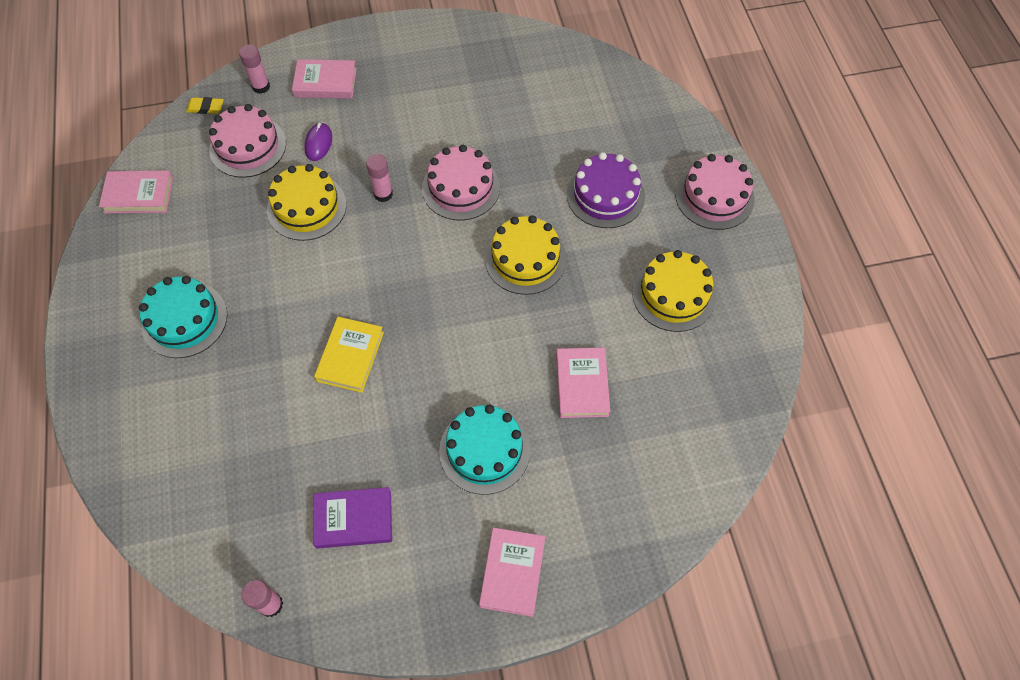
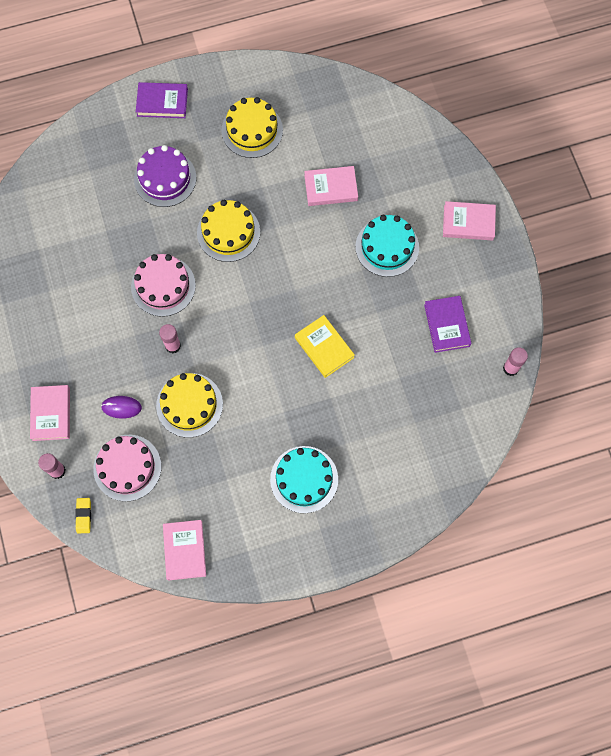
camera: 95 degrees left, 10 degrees up
(350, 356) = (324, 347): yellow book -> yellow book turned 45 degrees clockwise
(714, 196) = (162, 102): pink cake -> purple book

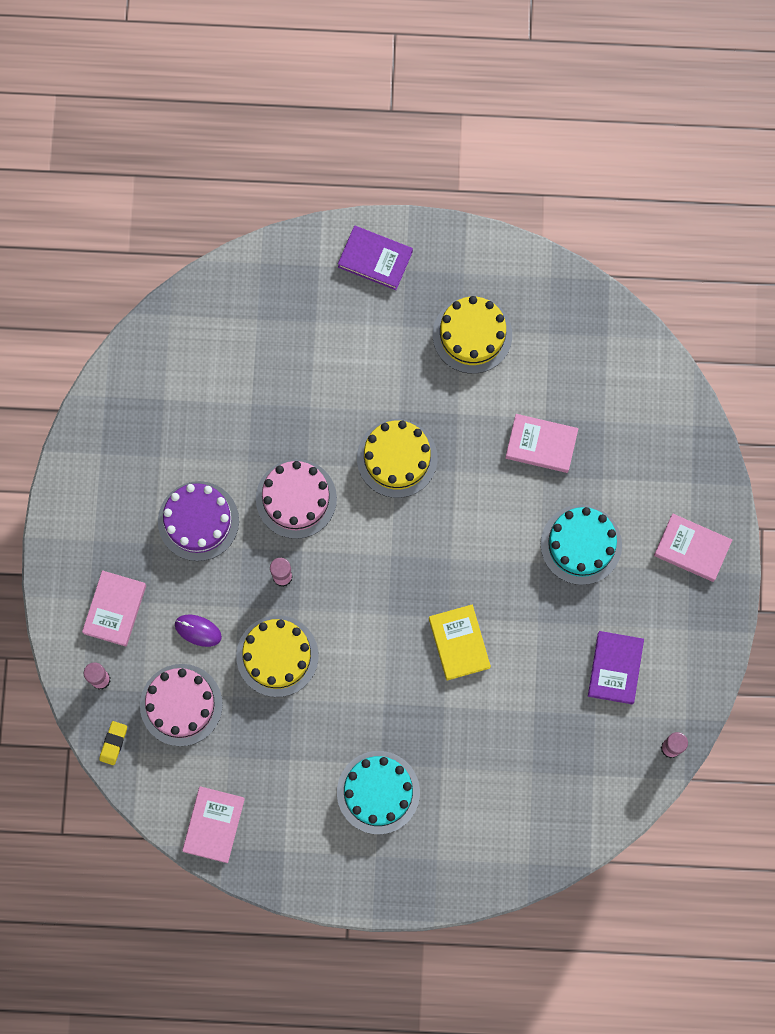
camera: 20 degrees right, 5 degrees up
(165, 178) = (344, 361): purple cake -> purple cake (198, 521)

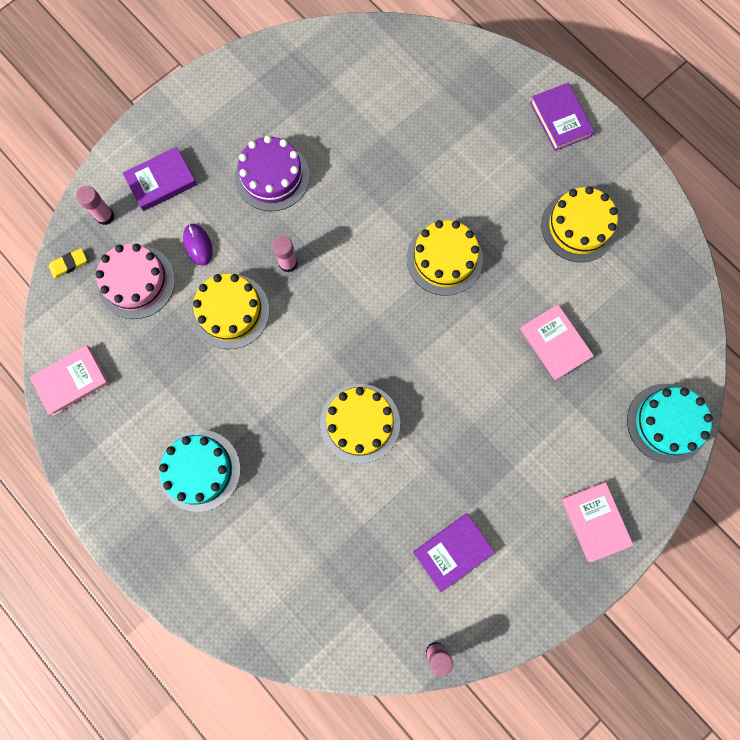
camera: 45 degrees right, 0 degrees up
(115, 609) = (161, 181): pink book -> purple book
(296, 498) = (350, 222): pink cake -> none
(459, 643) = (360, 423): yellow book -> yellow cake
(581, 544) = (515, 439): turquoise cake -> turquoise cake (667, 423)

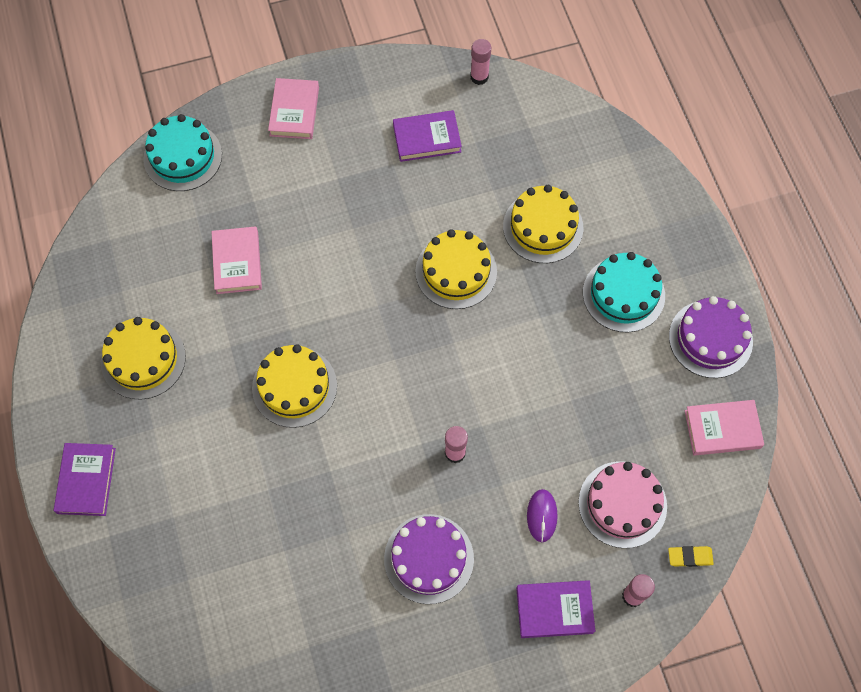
camera: 155 degrees left, 10 degrees down
(106, 461) = (710, 339): none -> purple cake
(230, 311) = (535, 429): yellow cake -> yellow cake (543, 227)

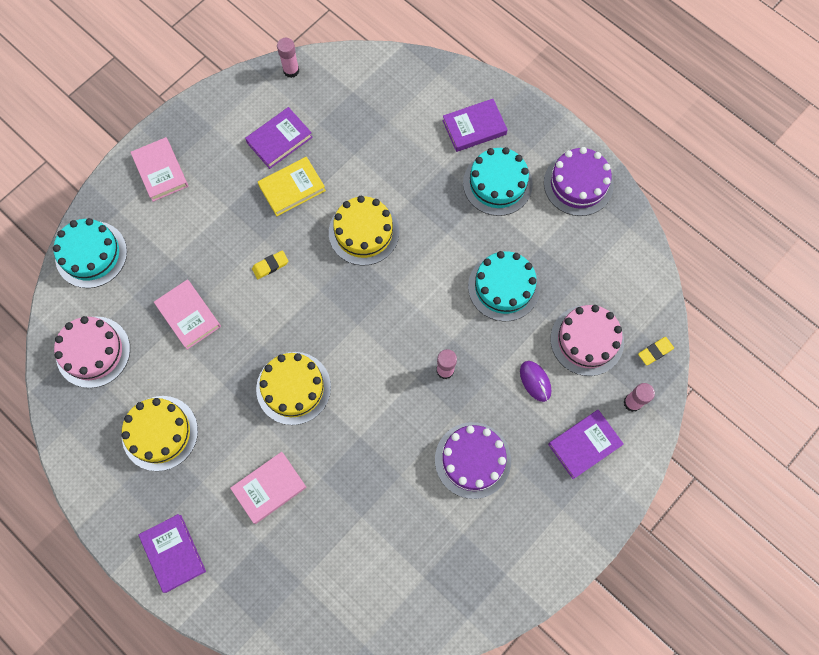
camera: 30 degrees left, 5 degrees up
(129, 249) = (93, 352): none -> pink cake
(344, 256) = (270, 266): none -> yellow eraser
(411, 192) = (292, 188): none -> yellow book
(543, 227) = (408, 163): yellow cake -> none
(567, 402) = (504, 287): none -> turquoise cake
(633, 225) = (474, 127): none -> purple book
(722, 429) = (624, 246): pink book -> pink book (269, 488)

